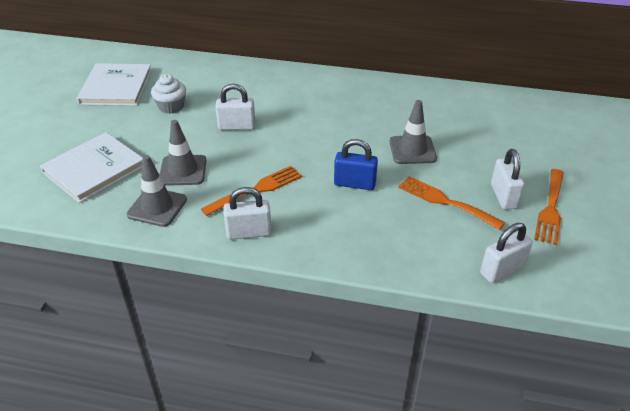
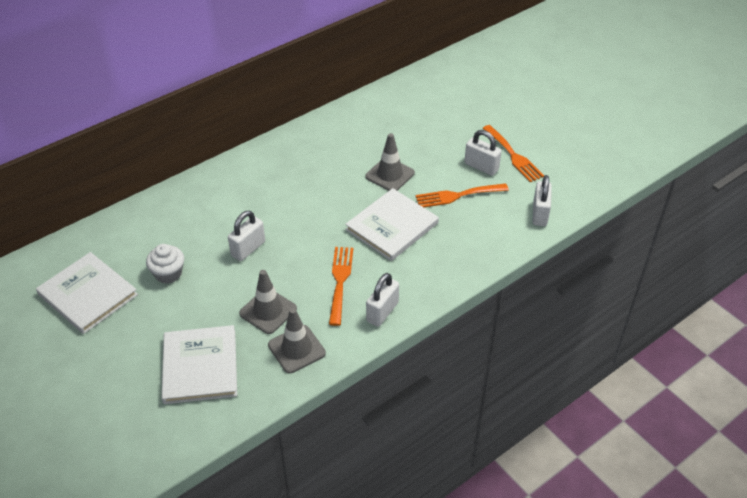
camera: 50 degrees left, 5 degrees up
(354, 184) = (392, 226): blue padlock -> white book

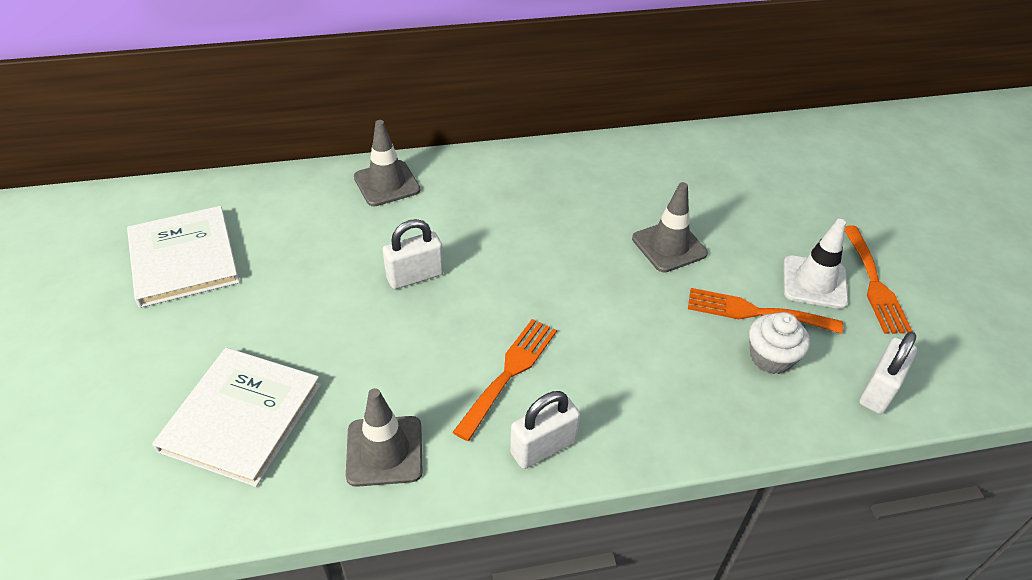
camera: 25 degrees right, 0 degrees up
(168, 273) = (295, 269): white cupcake -> white cupcake (771, 357)
(268, 311) = (383, 375): grey traffic cone -> grey traffic cone (387, 183)
(392, 226) = (631, 321): white book -> none
(481, 167) = (814, 282): white padlock -> white traffic cone

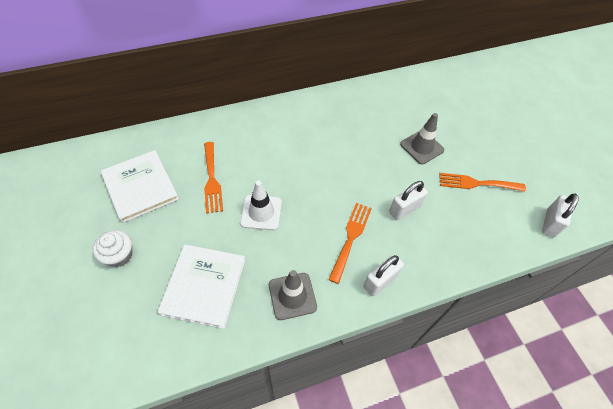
camera: 10 degrees left, 10 degrees up
(387, 183) = (250, 123): grey traffic cone -> none
(415, 276) = (282, 183): white padlock -> white padlock (404, 209)
(771, 357) = (490, 210): white cupcake -> white cupcake (119, 255)
(814, 282) = (504, 161): white traffic cone -> white traffic cone (261, 212)
(874, 284) = (536, 158): orange fork -> orange fork (212, 180)

